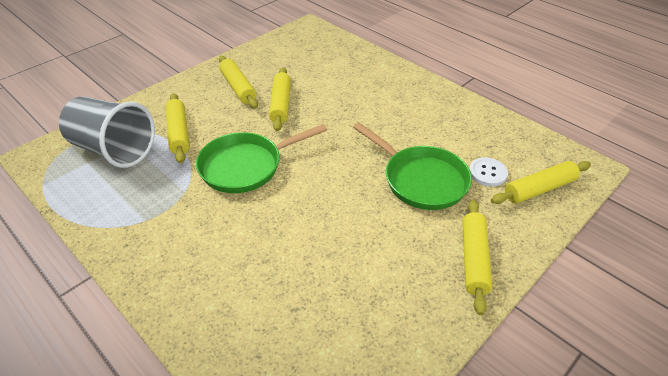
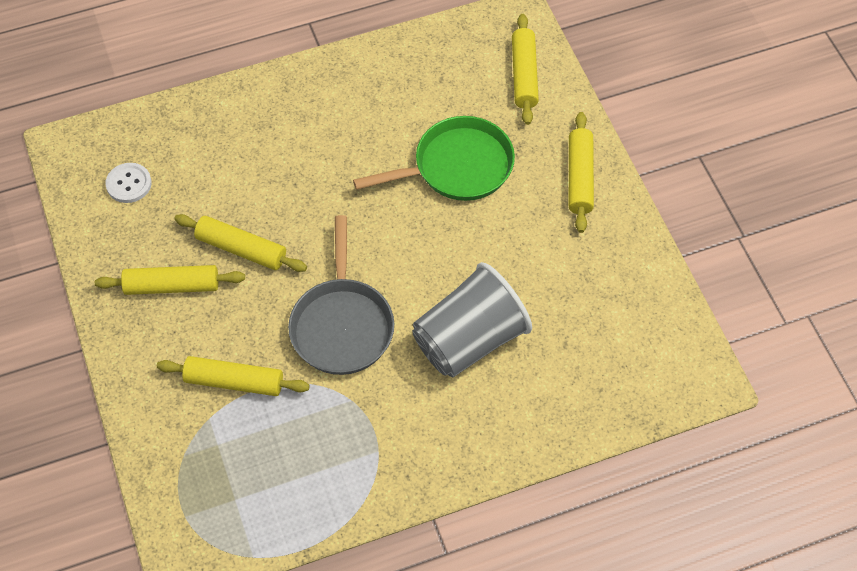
camera: 65 degrees left, 15 degrees up
(114, 150) = (226, 464): grey cup -> grey cup (469, 340)
(246, 166) = (342, 325): green pan -> grey pan
(473, 259) = (579, 177): yellow rolling pin -> yellow rolling pin turned 60 degrees clockwise
(487, 173) = (479, 104): white button -> white button (129, 184)

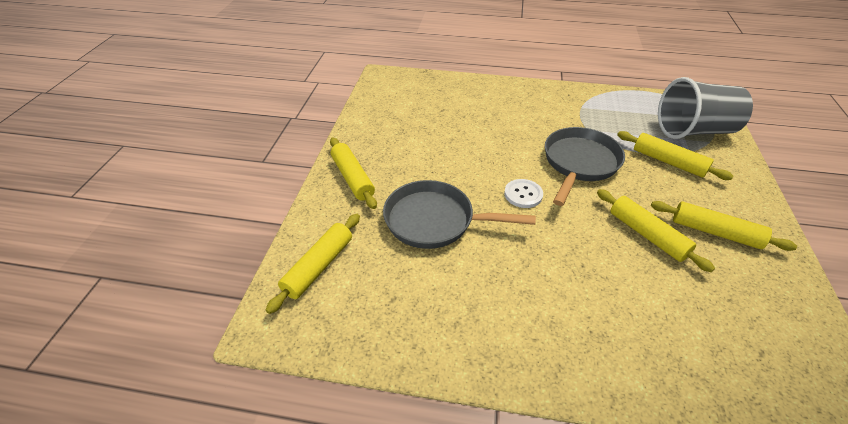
camera: 150 degrees left, 15 degrees down
(129, 184) = (764, 338): white button -> white button (523, 194)
(457, 167) = (435, 220): green pan -> grey pan
(469, 340) = (498, 129): grey cup -> grey cup (694, 131)
(579, 177) = (353, 178): yellow rolling pin -> yellow rolling pin turned 60 degrees counterclockwise

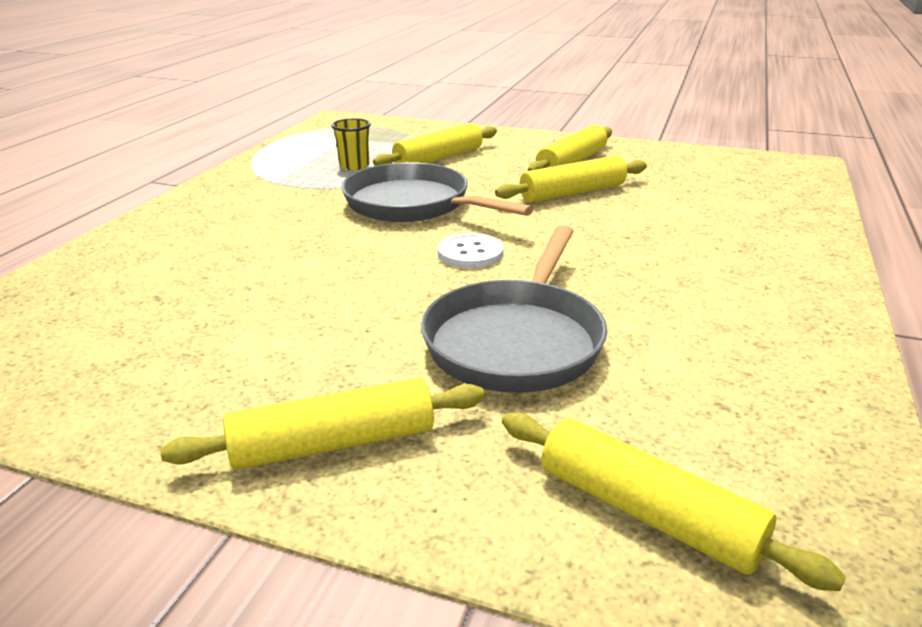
camera: 80 degrees left, 15 degrees down
(626, 129) = (354, 166): none -> yellow cup
(694, 131) = (384, 136): grey cup -> none

